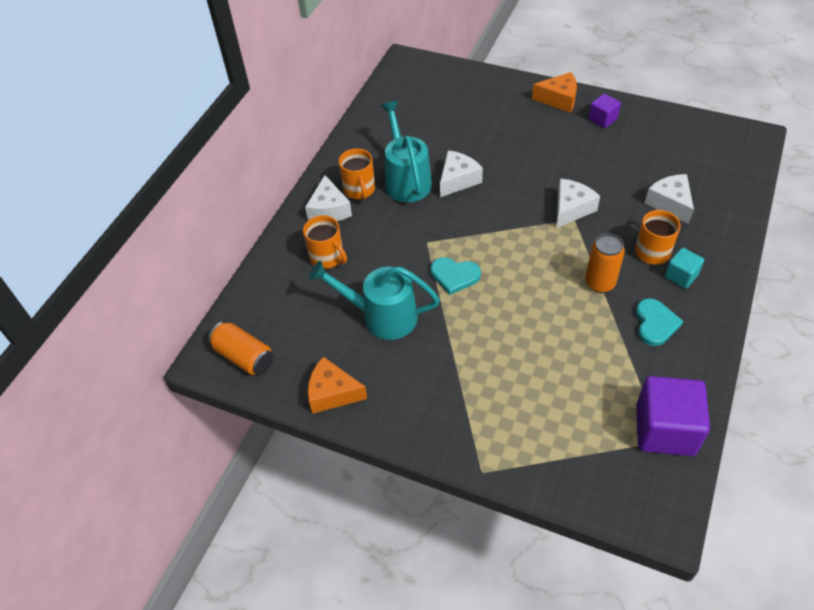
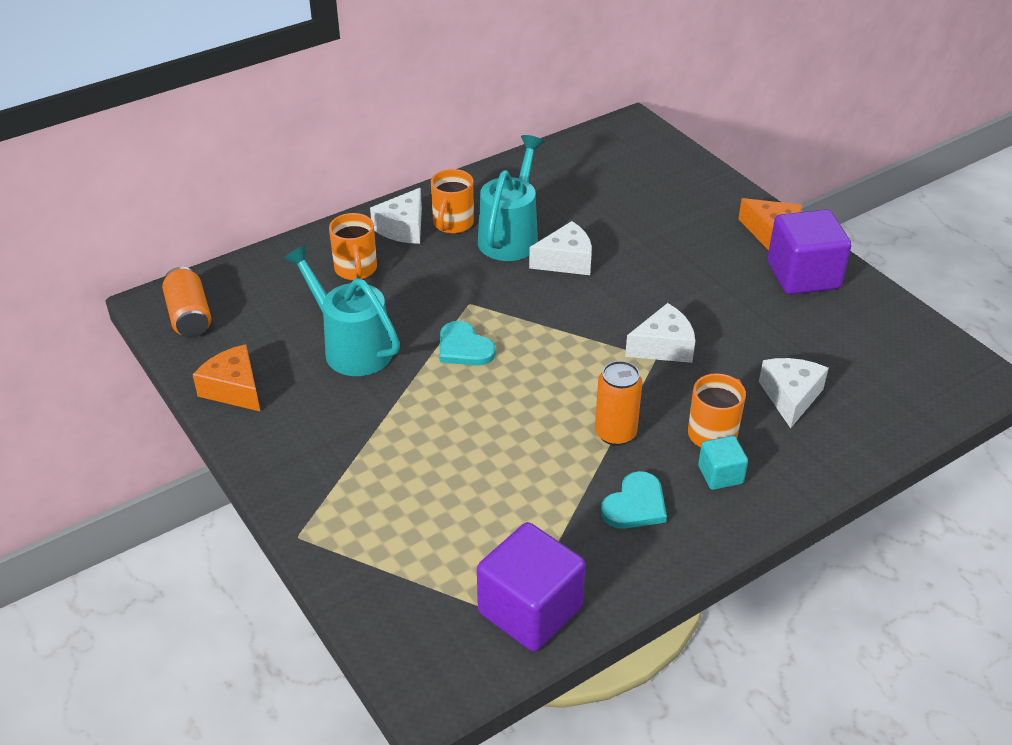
camera: 30 degrees right, 10 degrees down
(602, 119) = (803, 275): purple cube -> purple cube, size x1.94

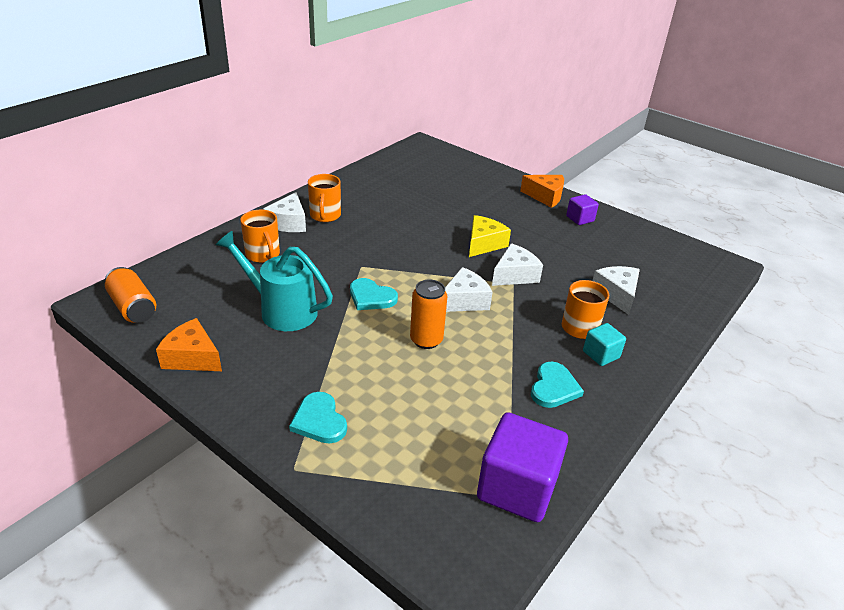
camera: 20 degrees left, 5 degrees down
(344, 489) = (319, 420): none -> turquoise heart
(511, 235) = (371, 218): turquoise watering can -> none
(566, 261) = (418, 229): white cheese -> white cheese (464, 301)
(615, 433) = (512, 339): orange can -> orange can (426, 340)
(644, 295) = (484, 244): none -> yellow cheese
(803, 275) = (580, 219): purple cube -> purple cube, size x0.52

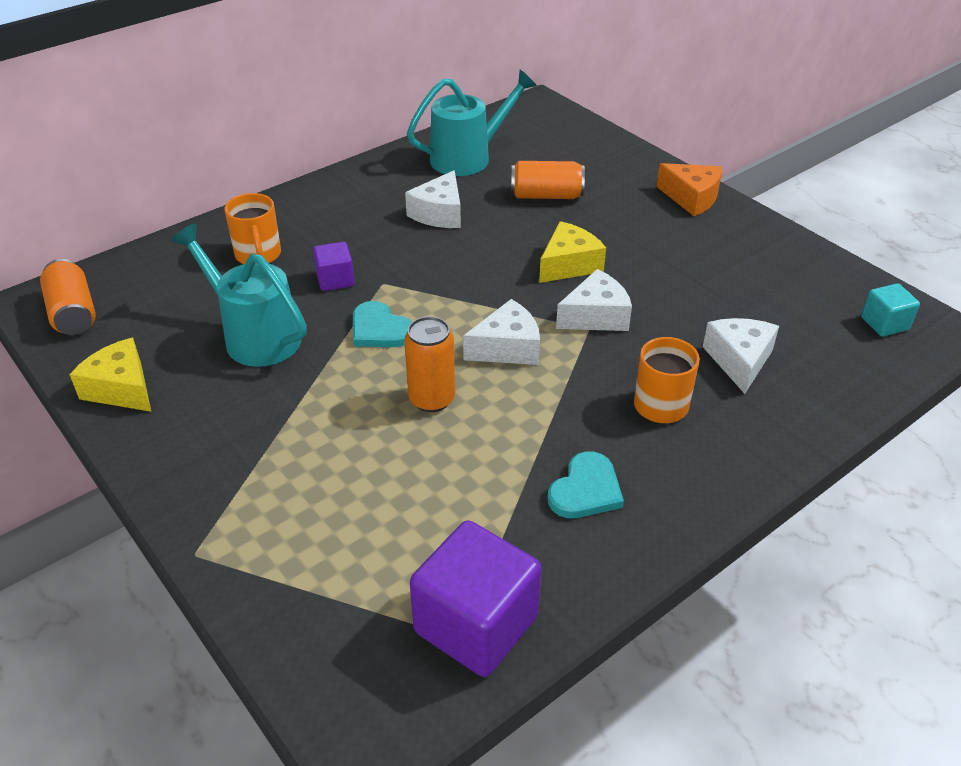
camera: 15 degrees right, 5 degrees up
(192, 357) = (121, 389): orange cheese -> yellow cheese
(288, 223) = (308, 211): white cheese -> white cheese (439, 213)
(319, 420) = (249, 494): turquoise heart -> none
(325, 216) = (360, 205): orange mug -> none
(389, 180) = (469, 157): none -> turquoise watering can
(451, 201) = (546, 195): none -> orange can
(580, 219) = (731, 237): purple cube -> purple cube (335, 280)
(601, 354) = (676, 449): turquoise cube -> turquoise cube (884, 323)

